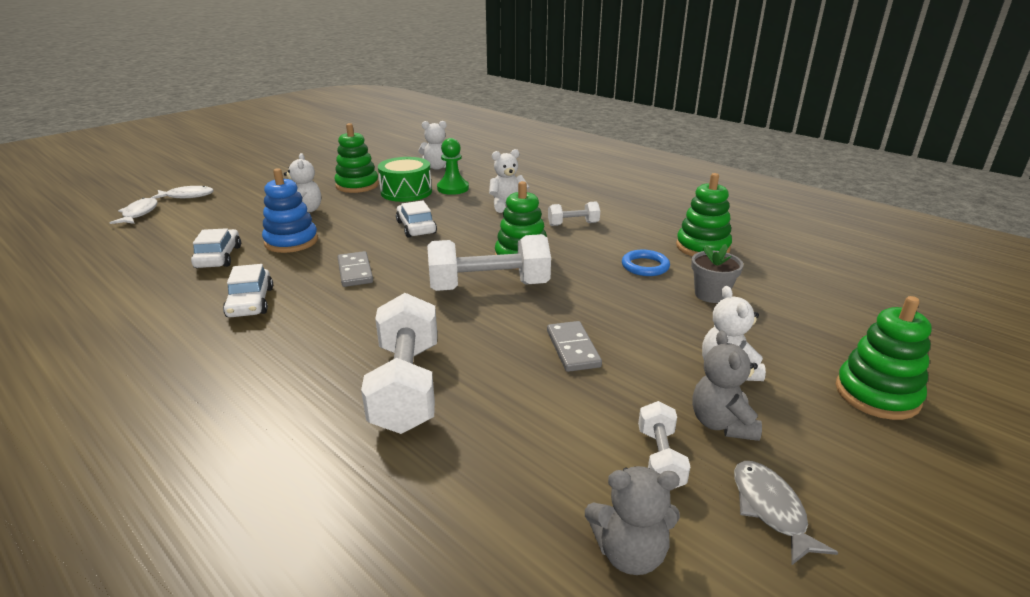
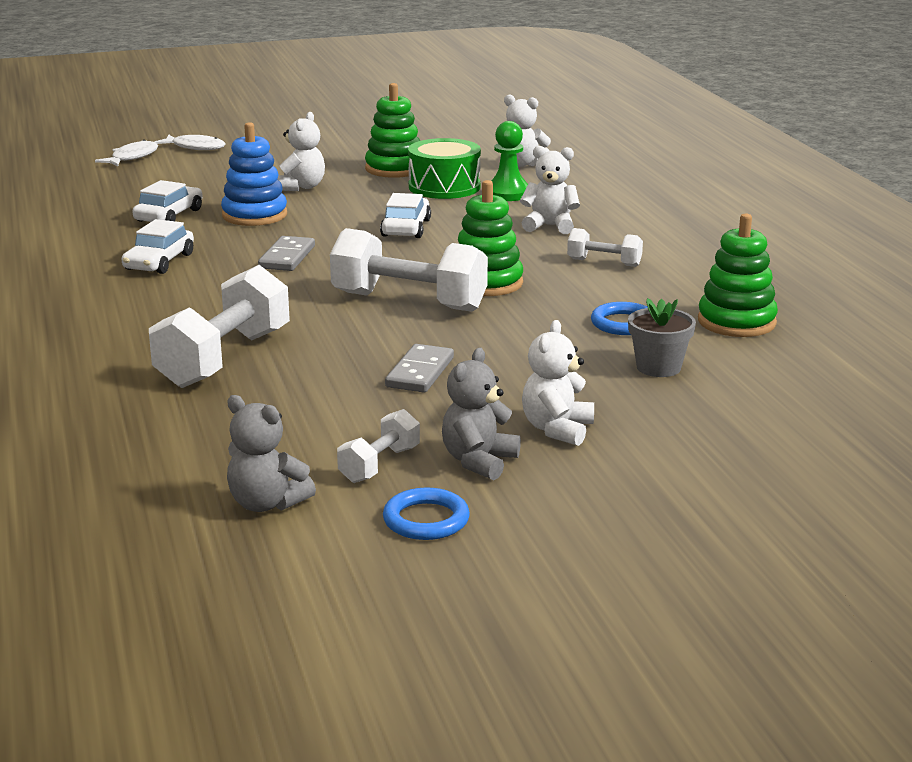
camera: 30 degrees right, 5 degrees down
(770, 509) = (426, 520): grey fish -> blue ring
(877, 394) = (691, 490): green stacking toy -> none

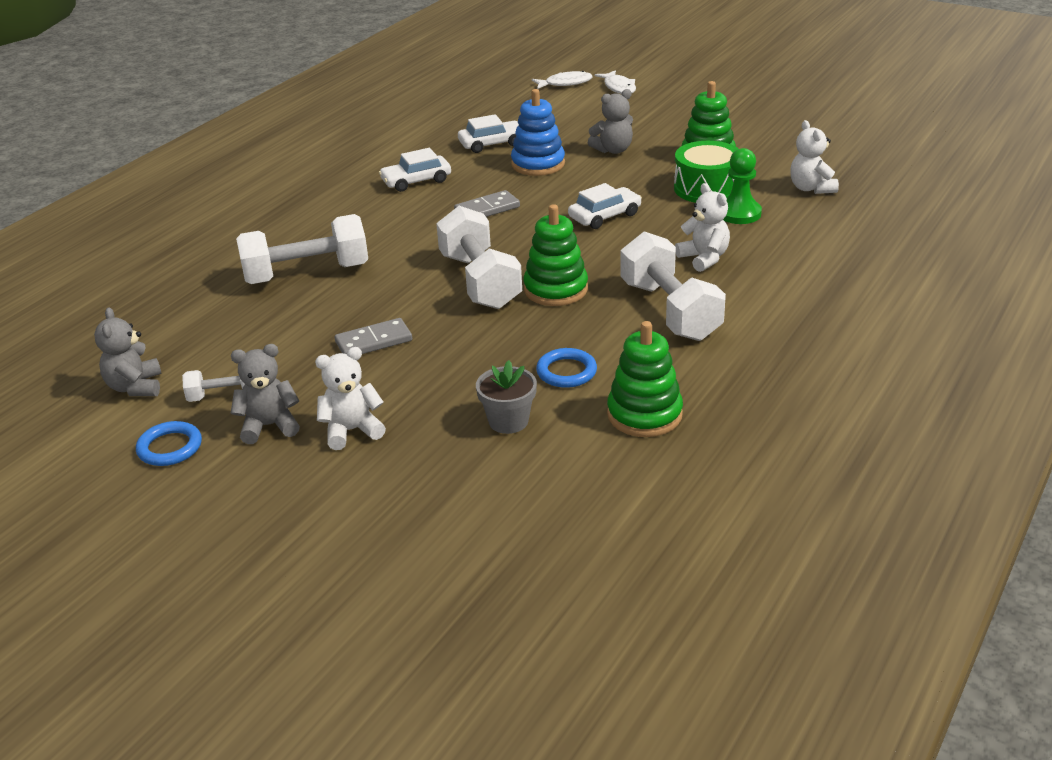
camera: 50 degrees right, 10 degrees up
(301, 187) = (613, 150): white teddy bear -> grey teddy bear
(604, 263) = (670, 311): white dumbbell -> white dumbbell, size x1.96

